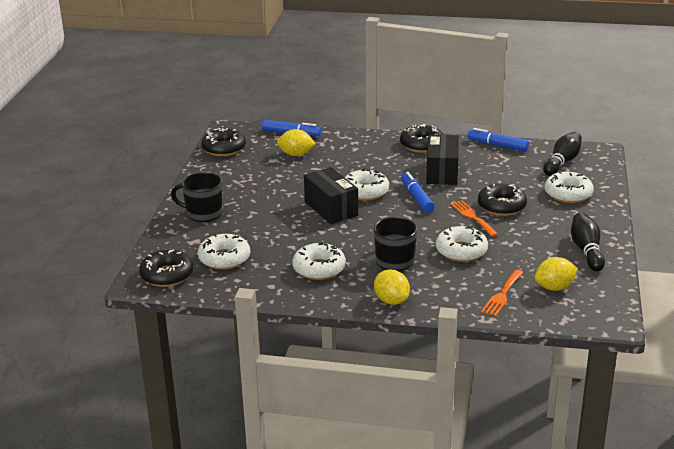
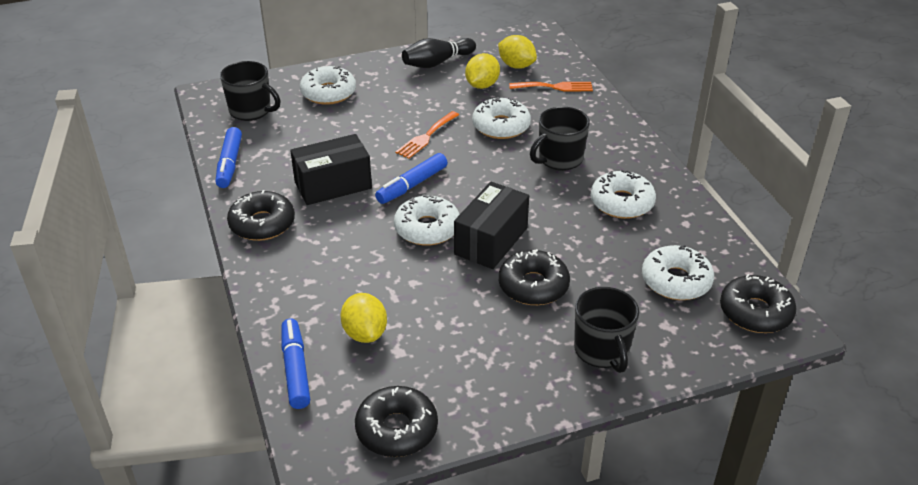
camera: 120 degrees left, 10 degrees up
(391, 300) = (627, 140): yellow lemon -> yellow lemon (482, 85)
(501, 206) = (387, 125): black donut -> black donut (533, 286)
(562, 162) = (251, 111): black bowling pin -> black mug

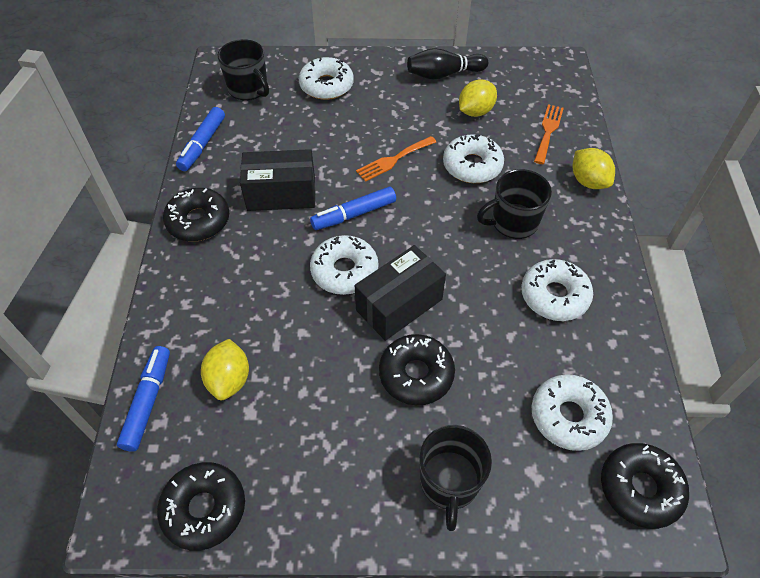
camera: 20 degrees right, 15 degrees up
(516, 66) = (520, 96): yellow lemon -> yellow lemon (588, 181)
(555, 87) = (548, 131): orange fork -> orange fork turned 90 degrees counterclockwise

